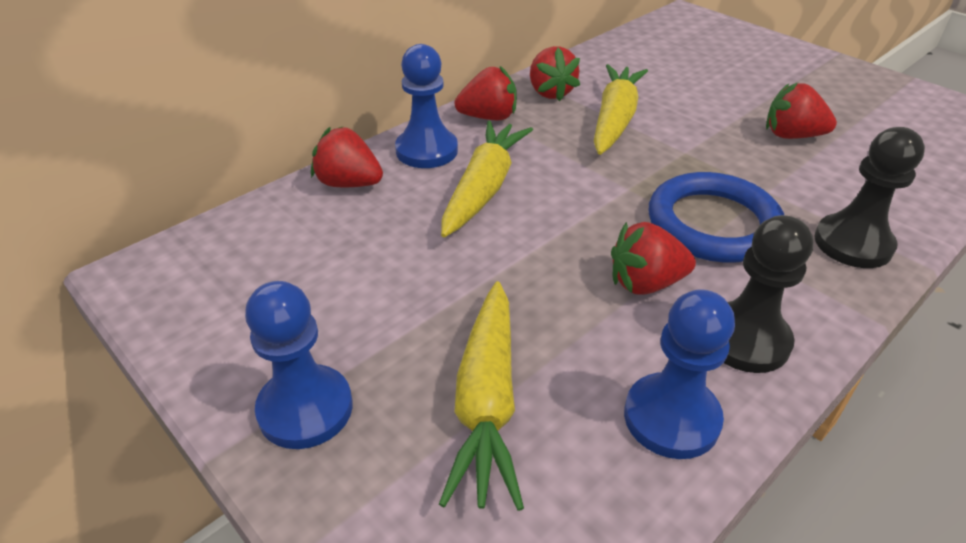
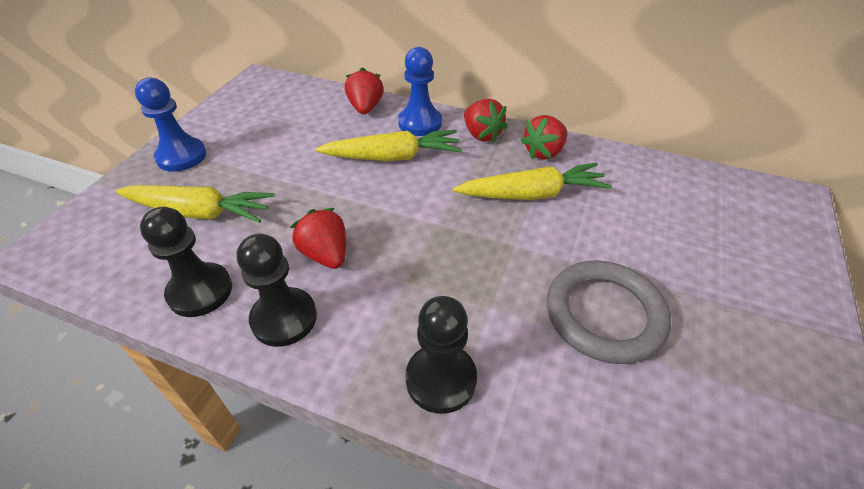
camera: 65 degrees right, 5 degrees up
(487, 401) = (199, 212): yellow carrot -> yellow carrot turned 150 degrees counterclockwise
(671, 418) = (200, 291): blue pawn -> black pawn
(713, 224) = (417, 278): blue ring -> none
(792, 135) = (604, 314): red strawberry -> grey ring

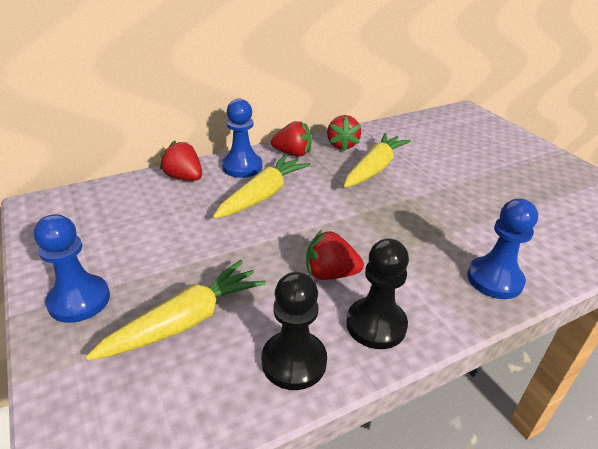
camera: 50 degrees left, 10 degrees down
(441, 379) = (494, 279): black pawn -> blue pawn
(604, 314) = (494, 200): grey ring -> none

